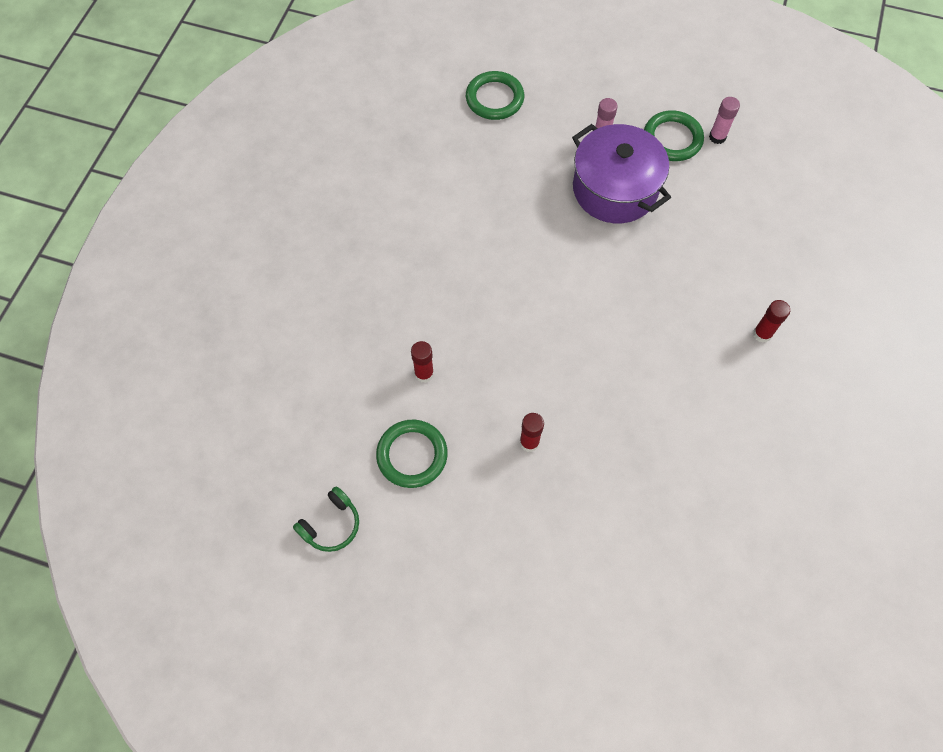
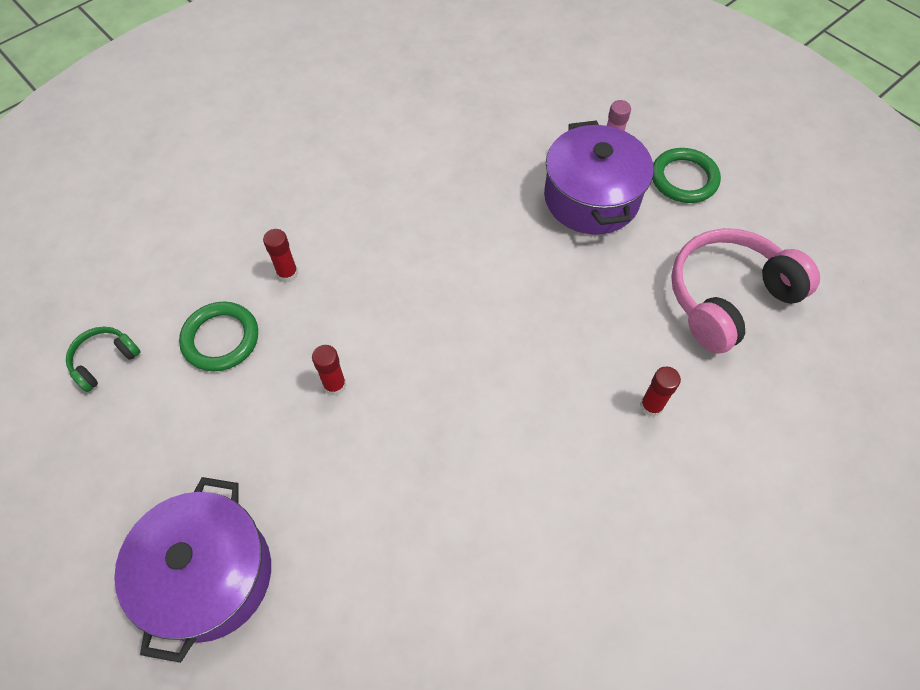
camera: 30 degrees right, 5 degrees down
(331, 524) = (104, 361): green headphones -> green headphones turned 150 degrees clockwise
(494, 98) = (532, 73): green ring -> none
(544, 631) = (209, 575): none -> purple pot
(717, 137) = (733, 197): pink glue stick -> none
(762, 222) = (728, 298): none -> pink headphones

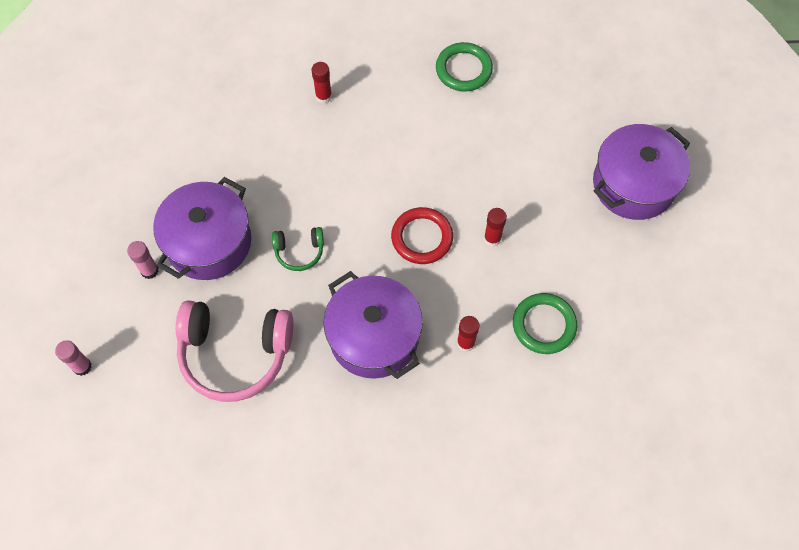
camera: 140 degrees left, 5 degrees up
(104, 361) = (632, 366): green headphones -> green headphones (299, 251)
(375, 225) = (374, 336): none -> purple pot
(407, 335) = (422, 237): none -> red ring
(576, 66) = (82, 367): none -> pink glue stick
(684, 179) = (133, 208): green ring -> green ring (463, 69)
(728, 298) = (209, 117): pink headphones -> pink headphones (235, 353)

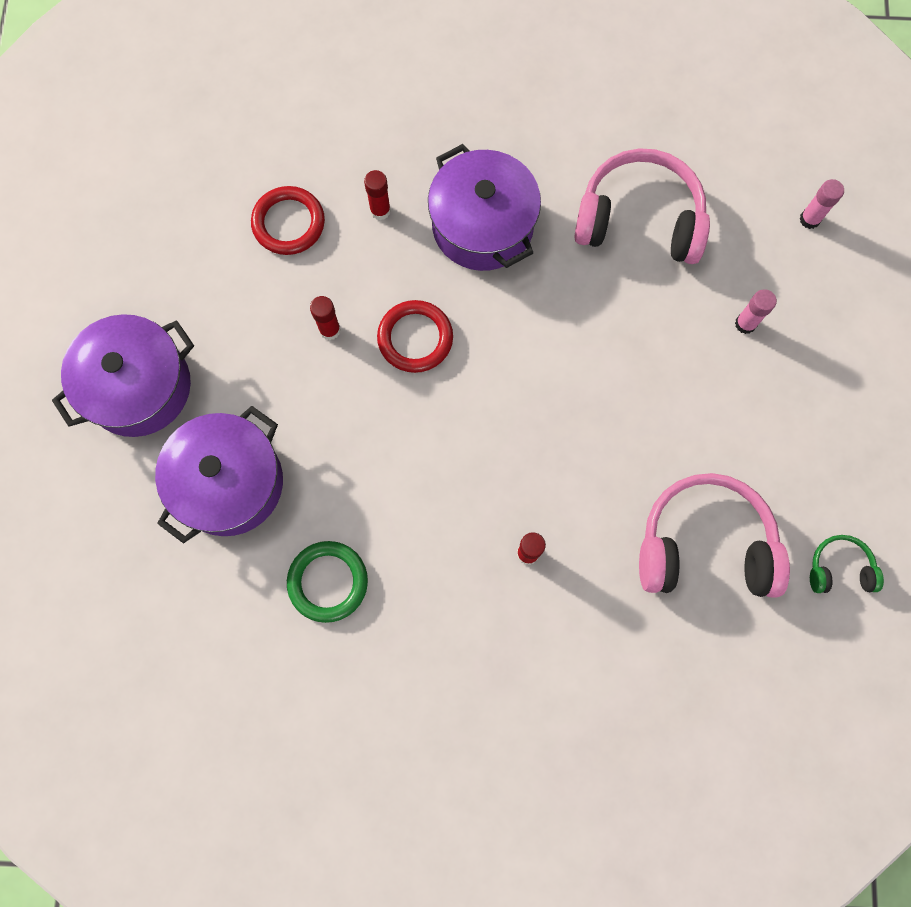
camera: 175 degrees left, 10 degrees up
(195, 111) = (704, 545): none -> pink headphones
(209, 242) = (676, 354): purple pot -> purple pot (229, 483)
(299, 251) = (565, 333): green headphones -> green headphones (839, 569)
(544, 325) = (288, 223): green ring -> red ring

